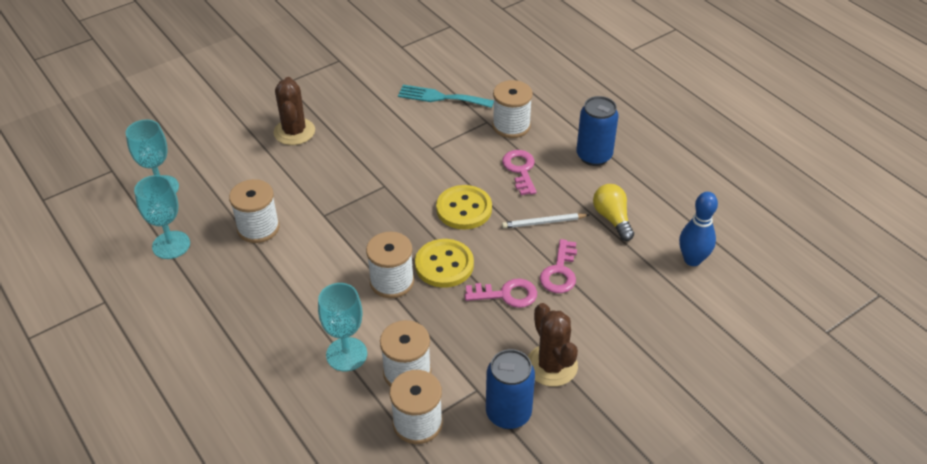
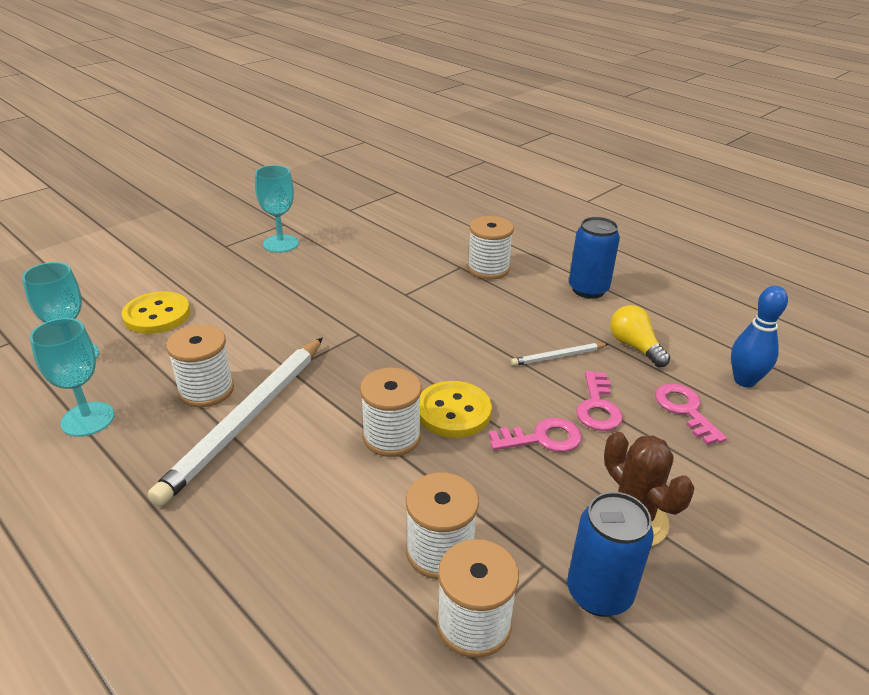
camera: 10 degrees left, 10 degrees down
(286, 256) = (247, 419): none -> white pencil
(294, 132) = (241, 289): brown cactus -> none
(346, 354) = (348, 535): turquoise goblet -> turquoise goblet (280, 244)
(441, 97) = (404, 249): turquoise fork -> none
(464, 209) = (460, 350): yellow button -> yellow button (157, 315)
(520, 170) = (512, 307): pink key -> pink key (685, 410)

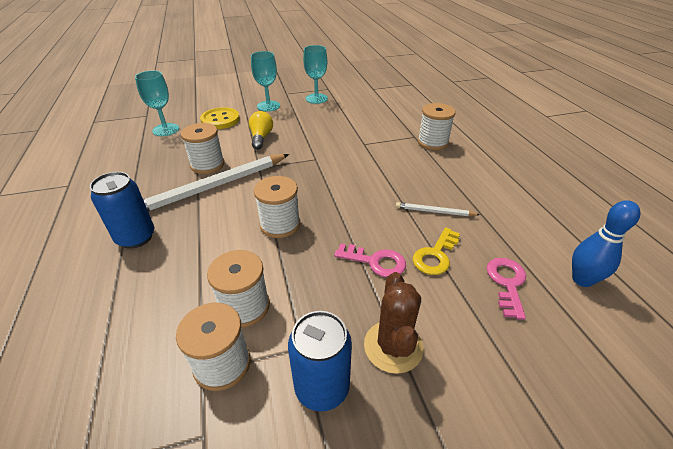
camera: 30 degrees right, 5 degrees up
(88, 419) = (142, 162): turquoise goblet -> turquoise goblet (268, 106)
(453, 411) = (331, 223): yellow button -> none
(588, 289) = (497, 174): blue can -> blue can (136, 237)
(597, 407) = (435, 255): pink key -> yellow key
(635, 347) = (502, 223): yellow light bulb -> yellow light bulb (261, 138)

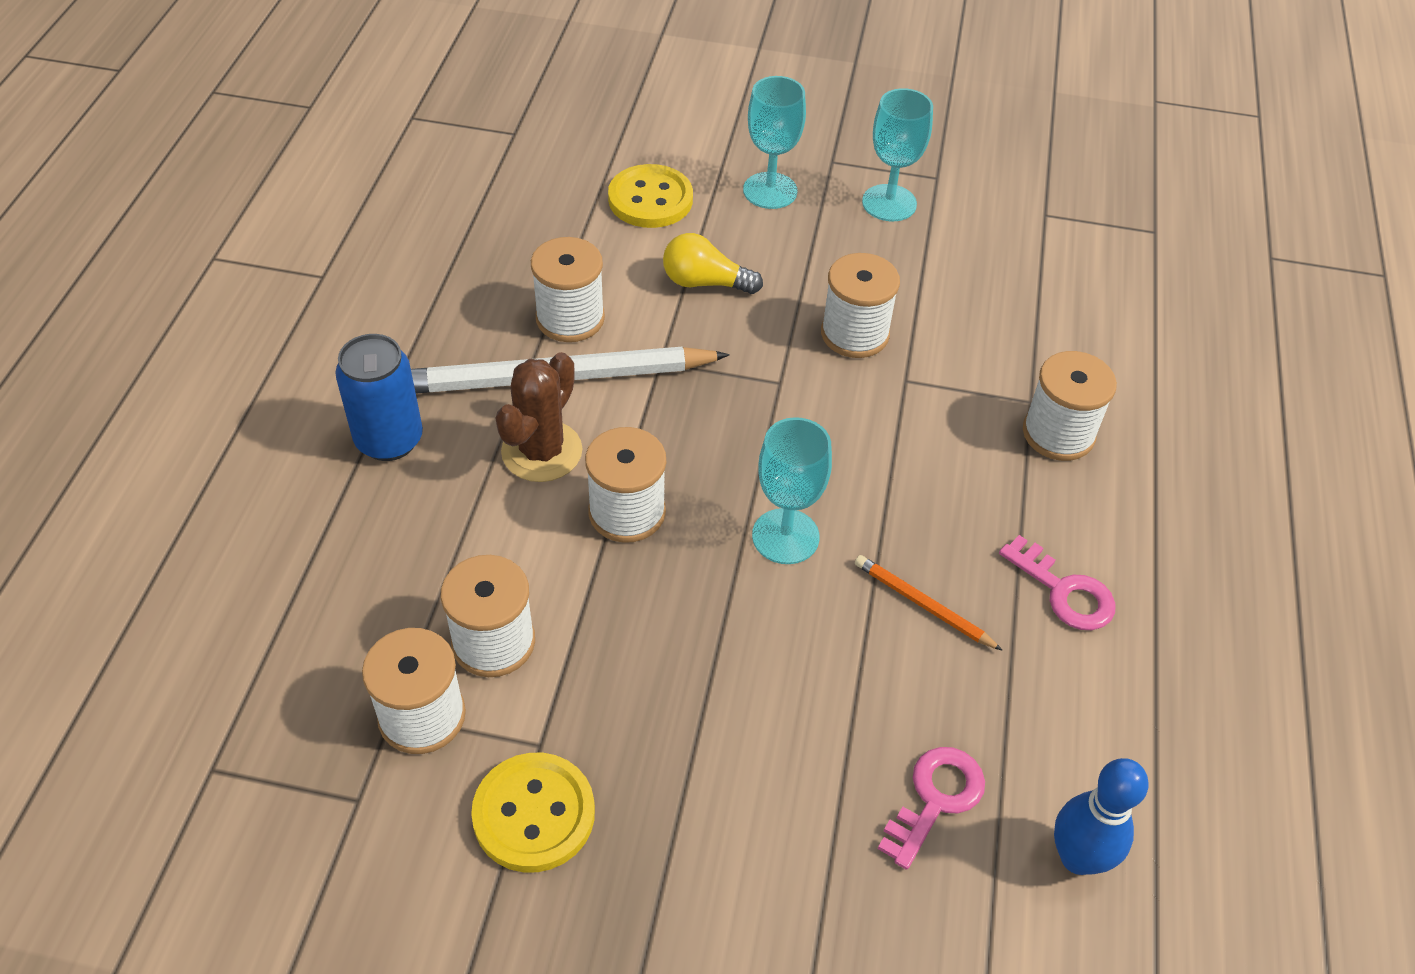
camera: 25 degrees right, 10 degrees up
(166, 130) = (534, 191): turquoise goblet -> turquoise goblet (785, 536)
(261, 138) = (705, 283): yellow light bulb -> yellow light bulb turned 105 degrees counterclockwise
(322, 387) = (534, 814): blue can -> yellow button
(333, 136) = (854, 334): none -> white spool
(375, 262) = (741, 657): pink key -> pink key (1064, 591)
(393, 346) = (670, 808): brown cactus -> brown cactus (542, 451)
(435, 211) = (923, 605): white pencil -> orange pencil
(435, 255) = (853, 692): yellow key -> none

